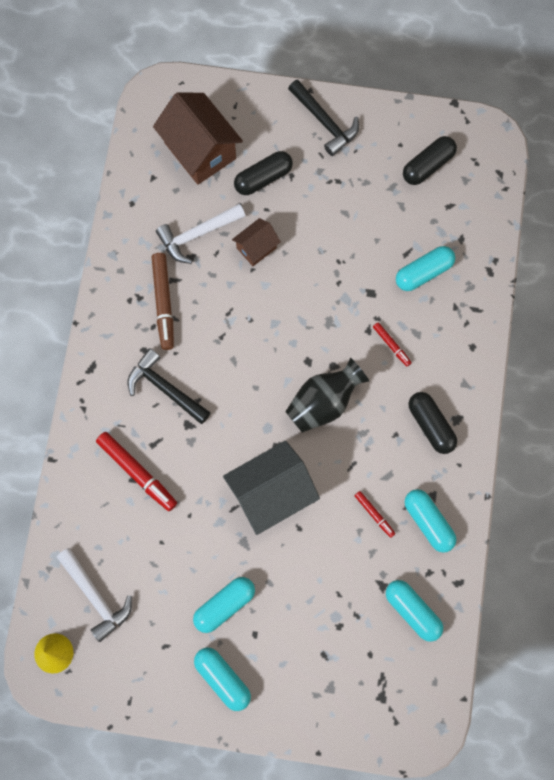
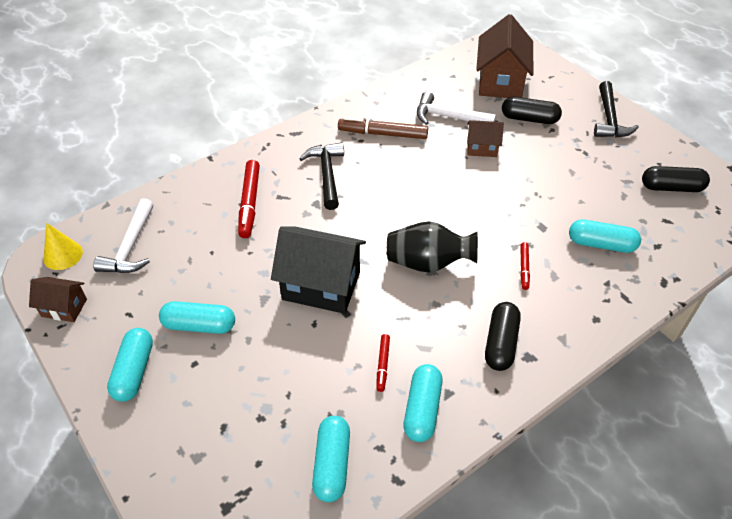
camera: 45 degrees right, 25 degrees down
(113, 687) = (64, 308): none -> brown house
(163, 303) = (383, 134): brown marker -> brown marker turned 60 degrees clockwise

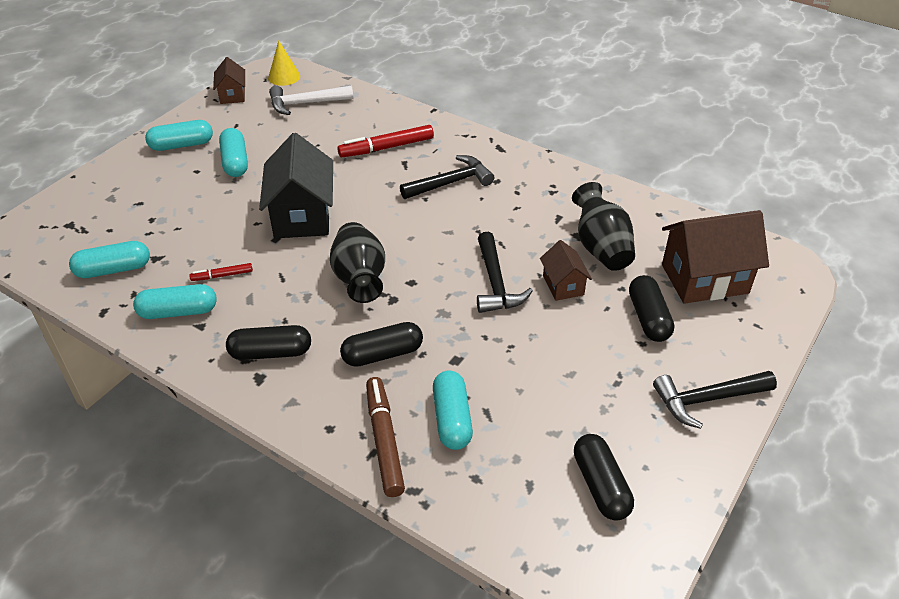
camera: 70 degrees right, 5 degrees down
(383, 134) = (537, 205): brown marker -> brown marker (384, 440)
(448, 117) = (601, 247): white hammer -> black vase
(465, 182) = (495, 283): none -> black hammer
(524, 268) = (382, 354): red marker -> black capsule

